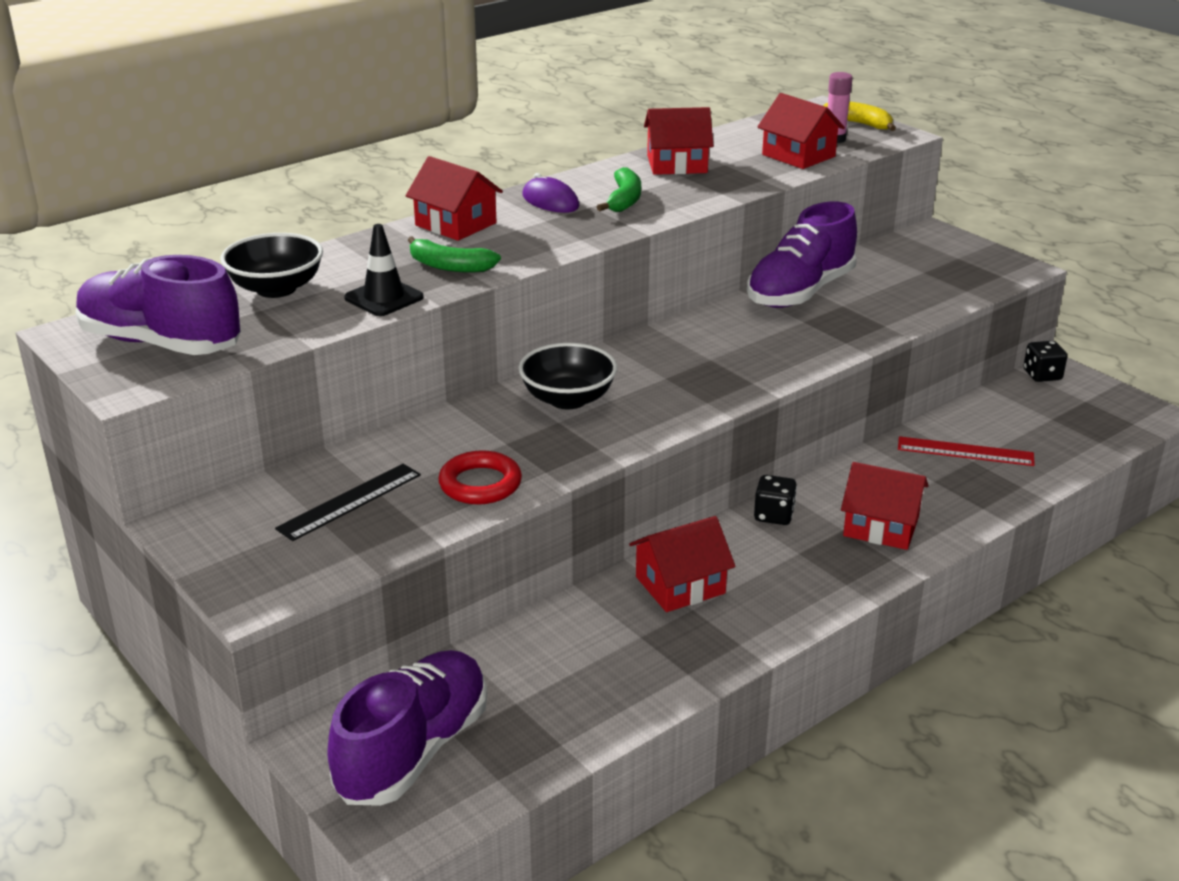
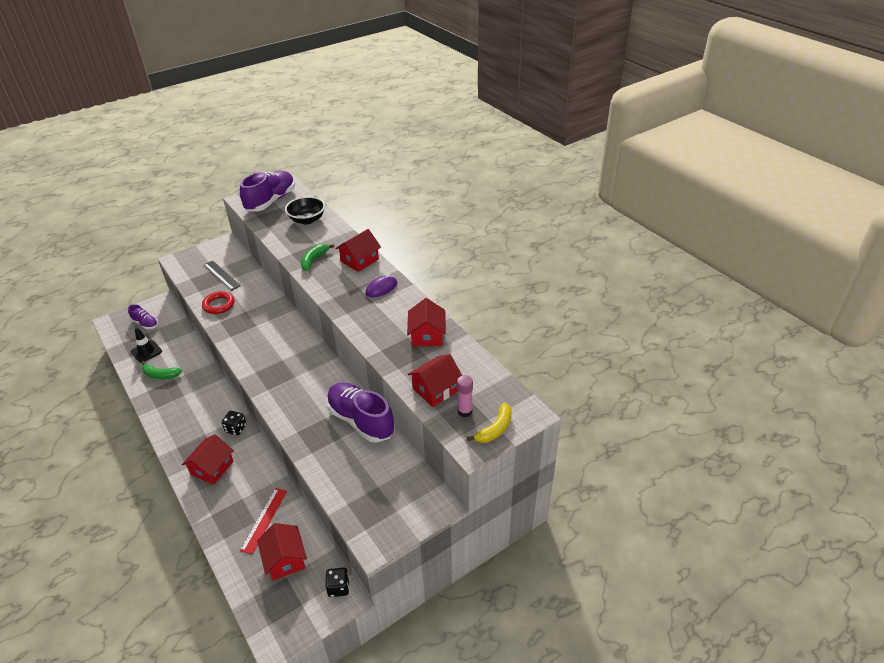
camera: 95 degrees right, 10 degrees up
(384, 298) = (289, 245): black traffic cone -> black traffic cone (146, 351)
(413, 751) = (145, 324): purple shoe -> purple shoe, size x0.51
(568, 399) = (273, 328): black bowl -> none
(624, 200) = (378, 313): green banana -> green banana (160, 375)
(680, 585) = (200, 392): red house -> red house (285, 559)

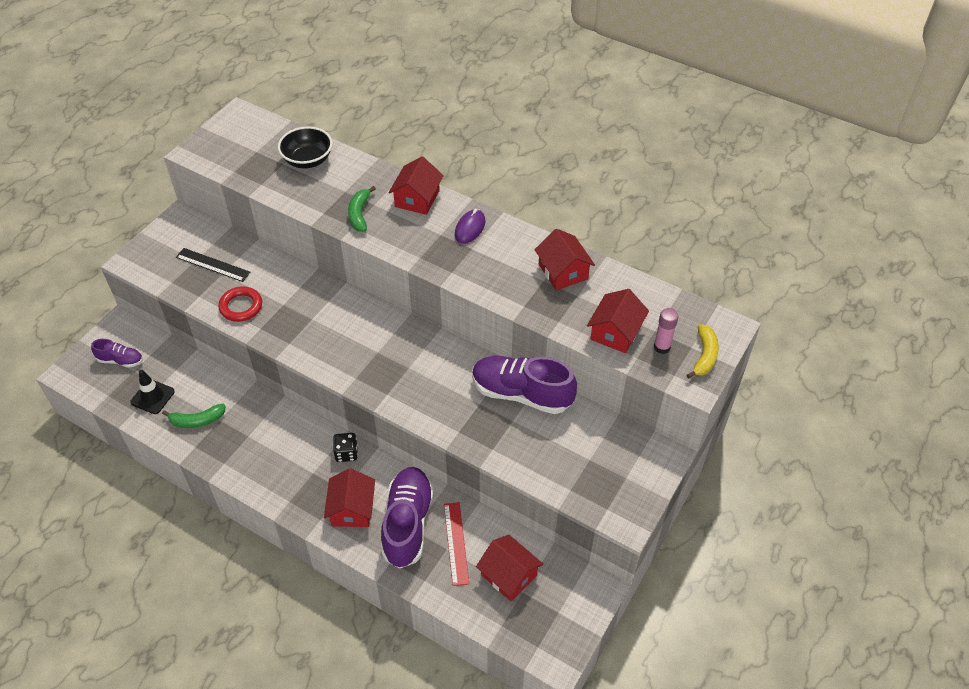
camera: 25 degrees left, 10 degrees up
(271, 201) = (237, 145): purple shoe -> purple shoe (407, 524)
(338, 587) = (585, 580): black dice -> none

